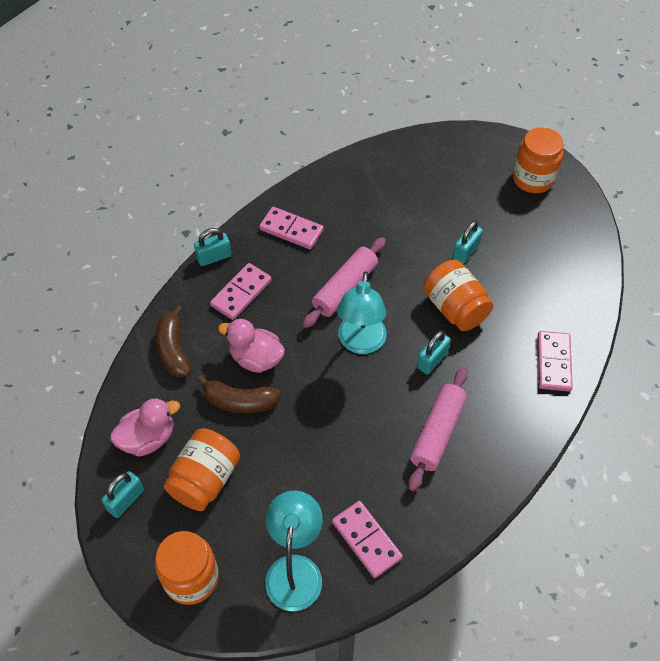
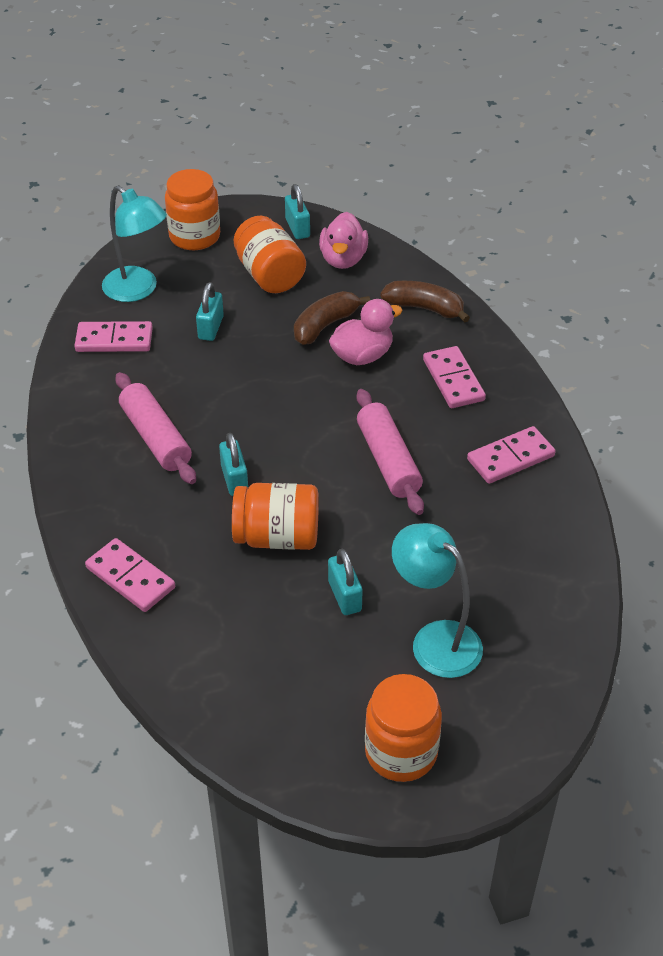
camera: 125 degrees right, 10 degrees down
(214, 257) = (521, 381): turquoise padlock -> turquoise padlock (211, 328)
(360, 343) = (308, 437): turquoise lamp -> turquoise lamp (435, 640)

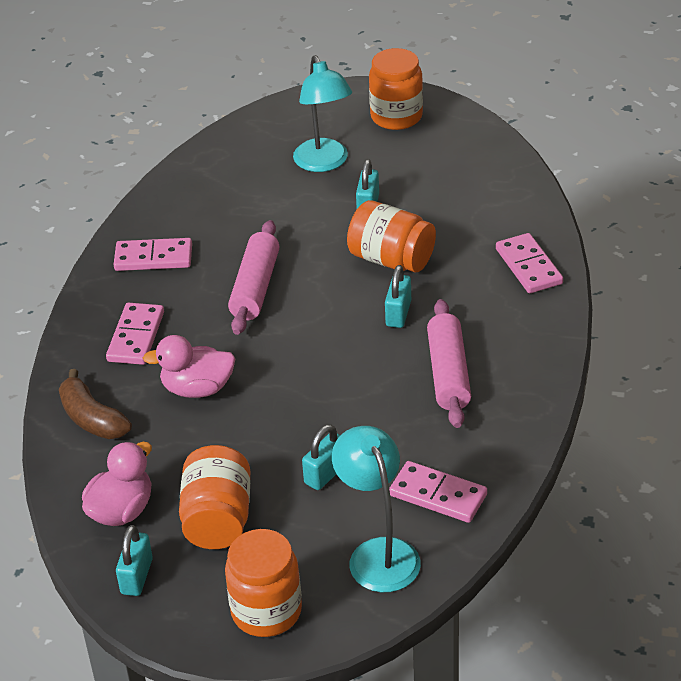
camera: 150 degrees left, 5 degrees down
(325, 325) = (207, 434): brown banana -> none

